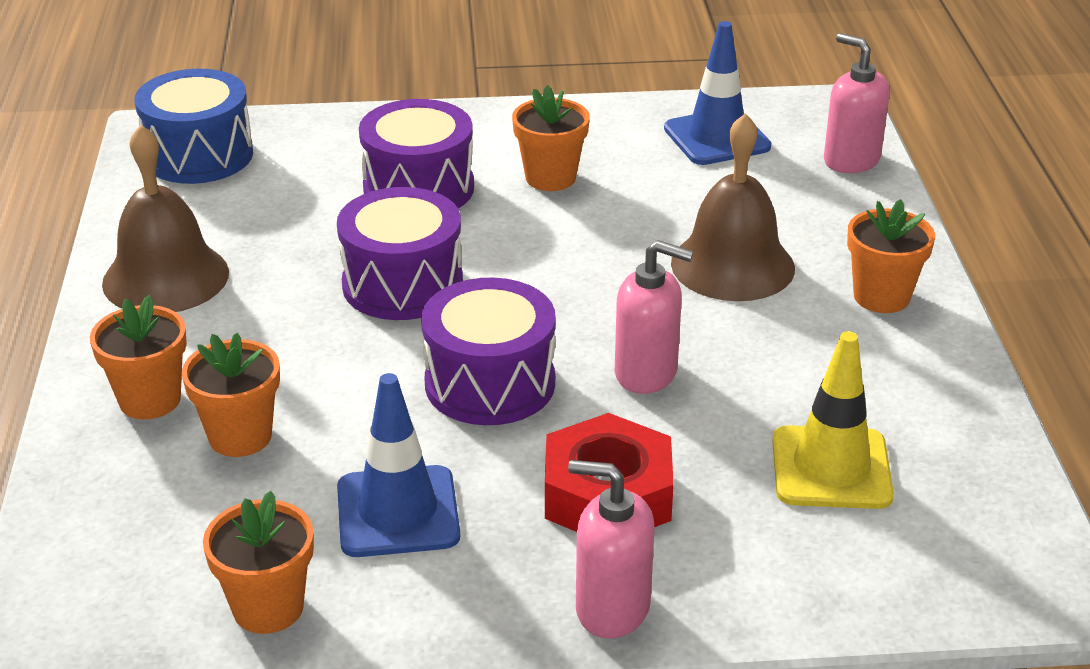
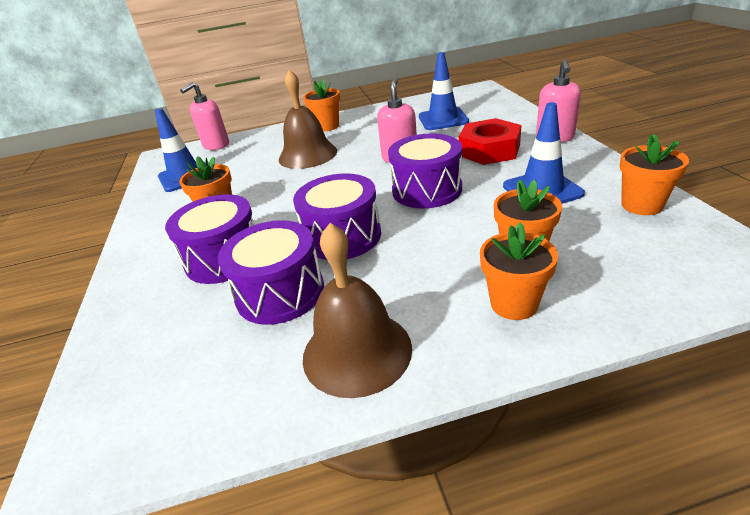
camera: 95 degrees left, 0 degrees up
(199, 155) = (141, 403): blue drum -> none
(308, 230) = (280, 292): none -> purple drum
(831, 468) = (443, 119): yellow traffic cone -> blue traffic cone

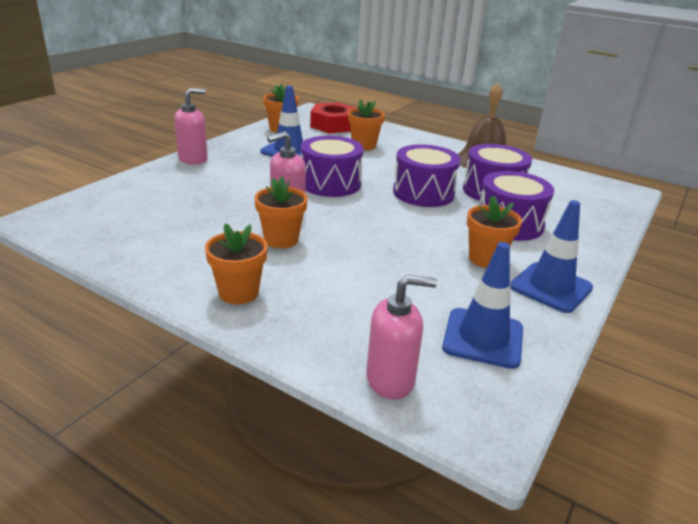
camera: 140 degrees left, 5 degrees down
(308, 155) = (332, 267): brown bell -> none
(443, 119) = (169, 215): blue traffic cone -> blue traffic cone (551, 287)
(489, 150) = (238, 177): red nut -> red nut (333, 125)
(514, 303) = (403, 141): orange flower pot -> orange flower pot (281, 239)

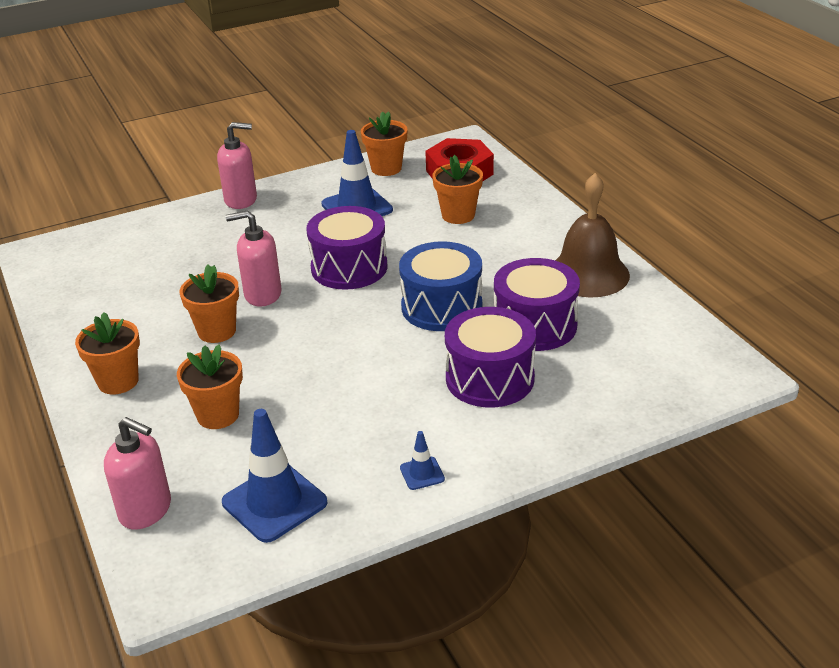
camera: 35 degrees right, 5 degrees up
(423, 193) = (441, 307): purple drum -> blue drum
(486, 259) = (397, 416): orange flower pot -> orange flower pot (218, 415)
(551, 287) = (422, 473): blue traffic cone -> blue traffic cone, size x0.47

